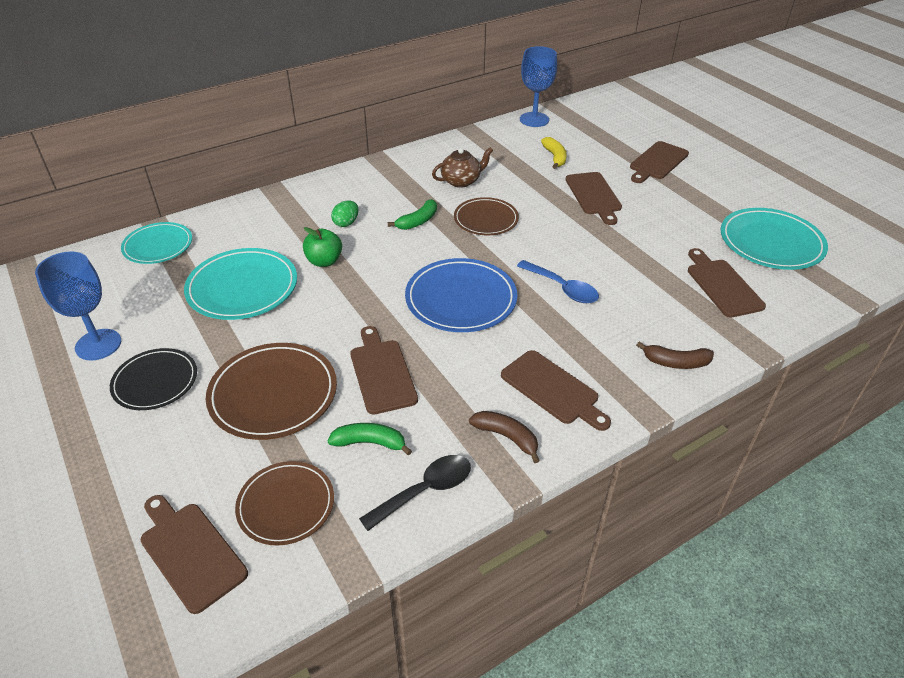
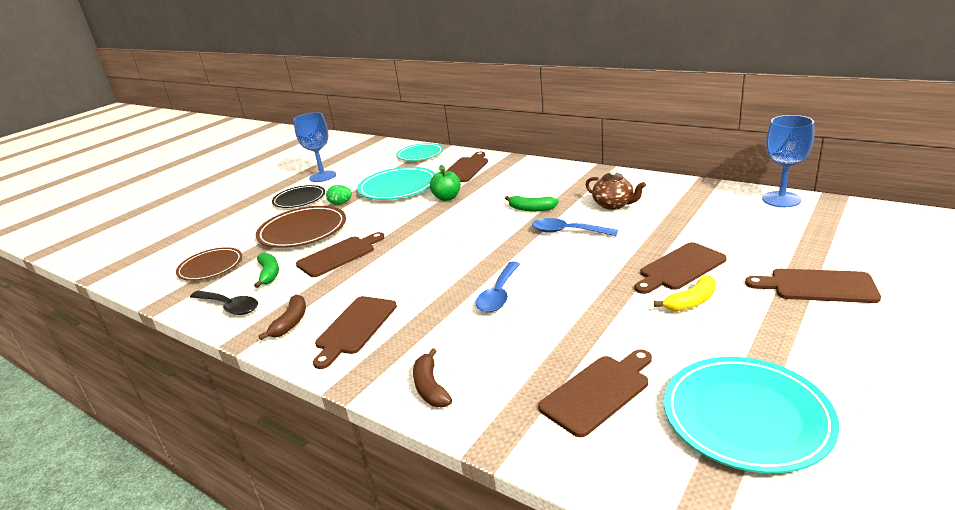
camera: 70 degrees right, 15 degrees down
(190, 552) = (174, 255): brown cutting board -> brown cutting board (465, 169)
(346, 223) = (500, 188): green egg -> green egg (340, 203)
(461, 299) = (444, 256): blue plate -> none
(486, 219) = (567, 232): brown plate -> blue spoon
(555, 157) = (723, 229): yellow banana -> yellow banana (691, 302)

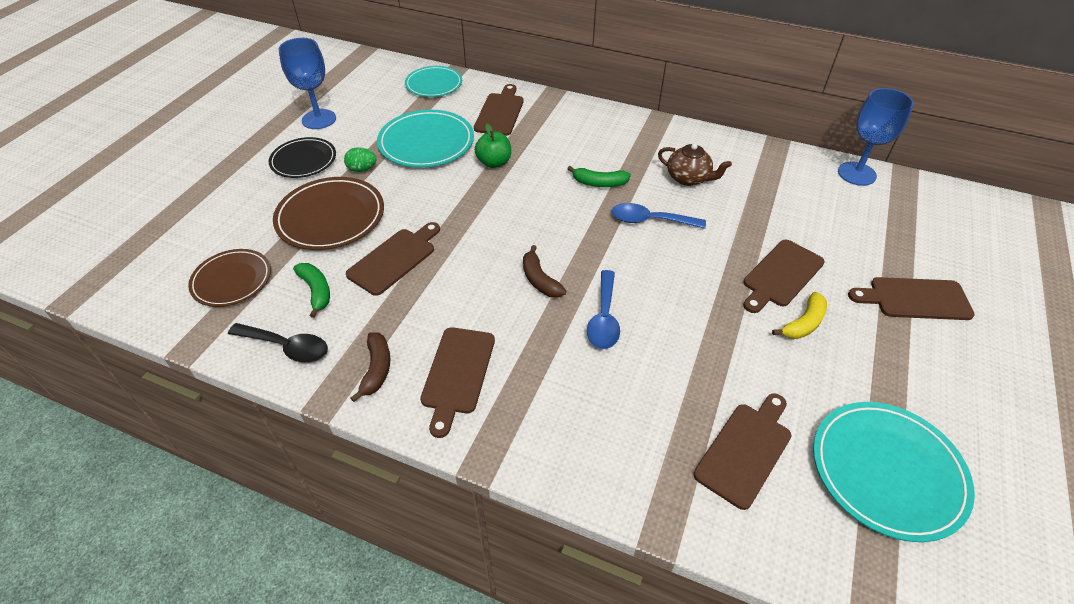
camera: 15 degrees left, 20 degrees up
(430, 387) = (573, 456): brown banana -> brown banana (539, 280)

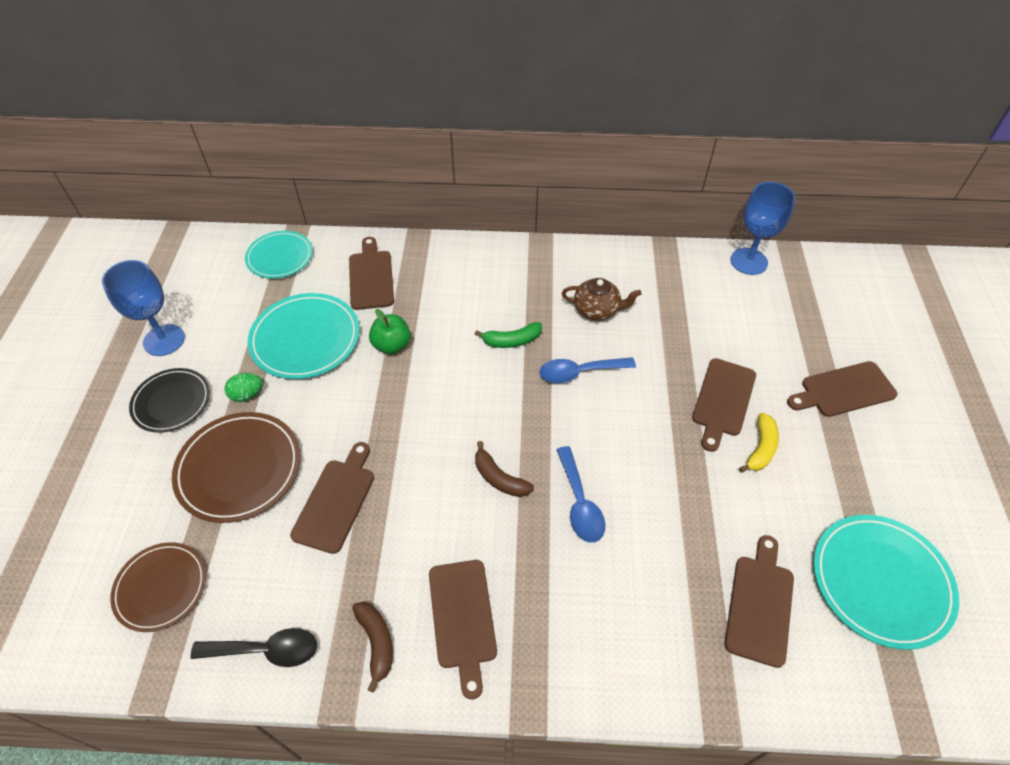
camera: 20 degrees left, 5 degrees up
(316, 291) = (267, 569): green banana -> none

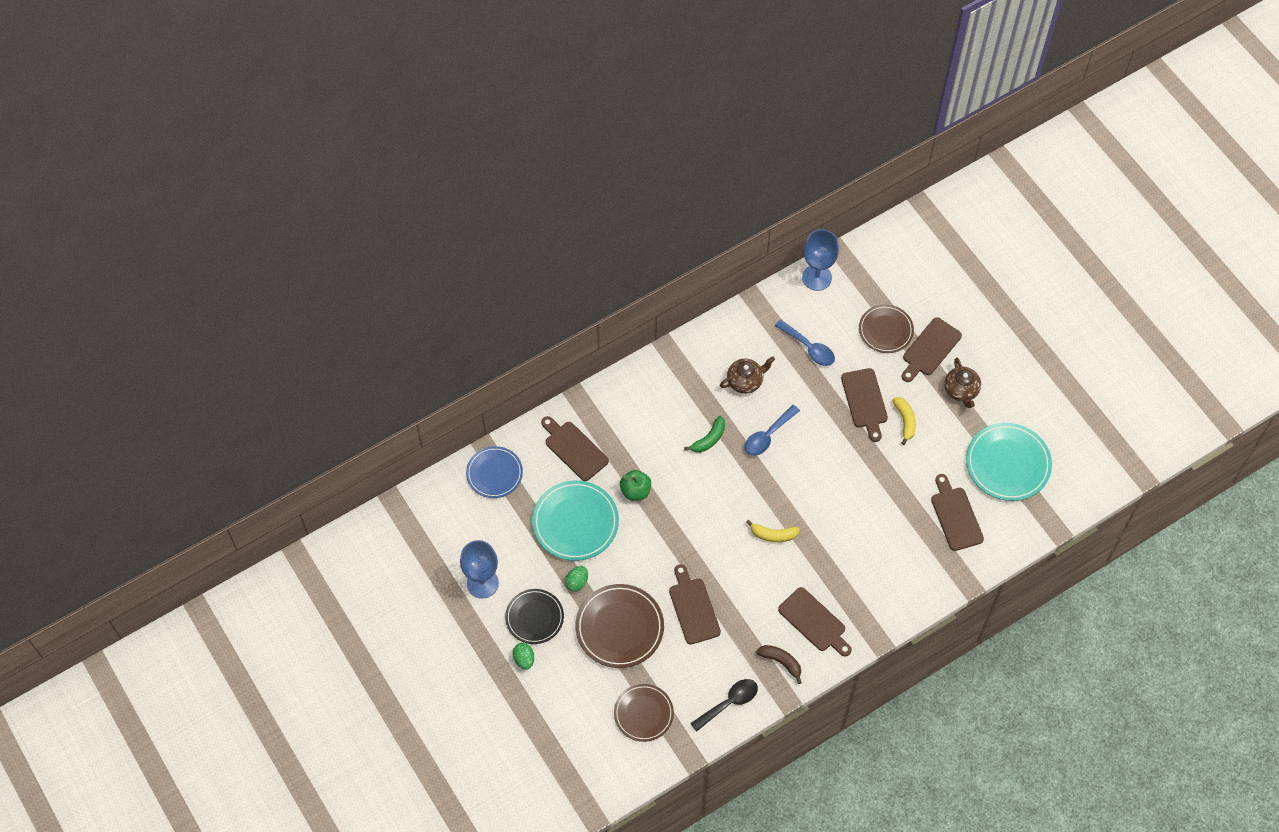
camera: 35 degrees left, 10 degrees up
(115, 437) = (524, 659): none -> green egg
(280, 257) = (494, 473): turquoise plate -> blue plate
(499, 478) = (773, 535): brown banana -> yellow banana
(580, 503) = (828, 520): blue spoon -> blue spoon (809, 348)
(798, 345) = (885, 330): none -> brown plate
(860, 455) = (961, 390): none -> brown teapot

